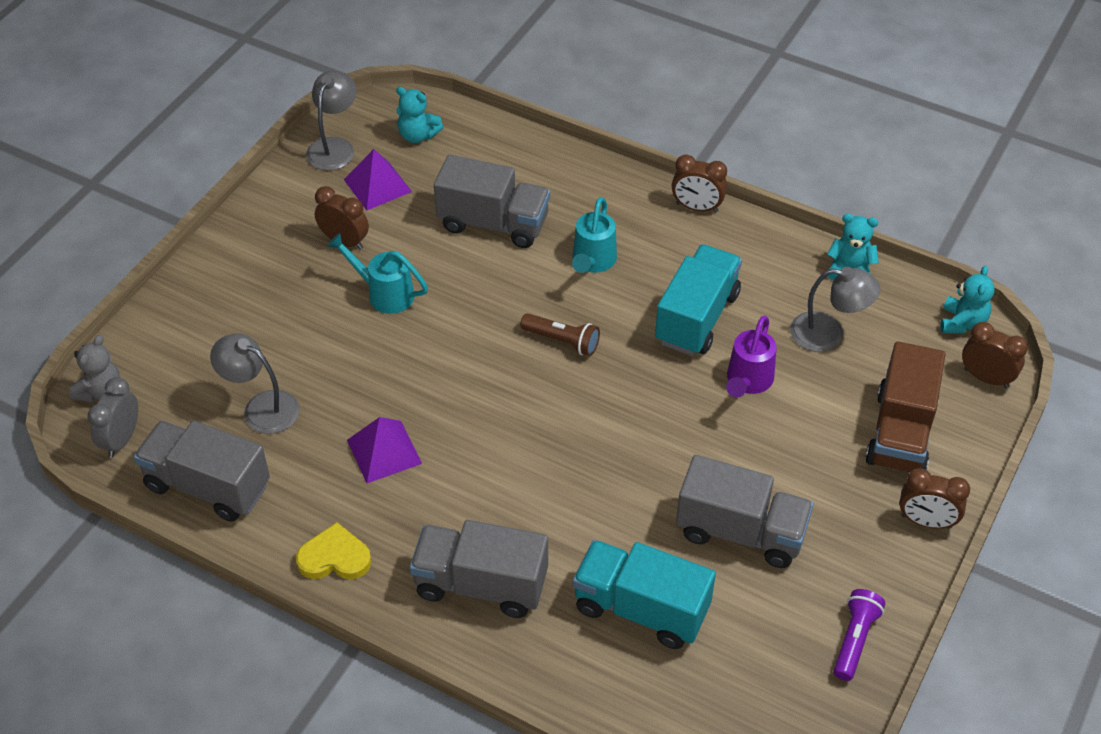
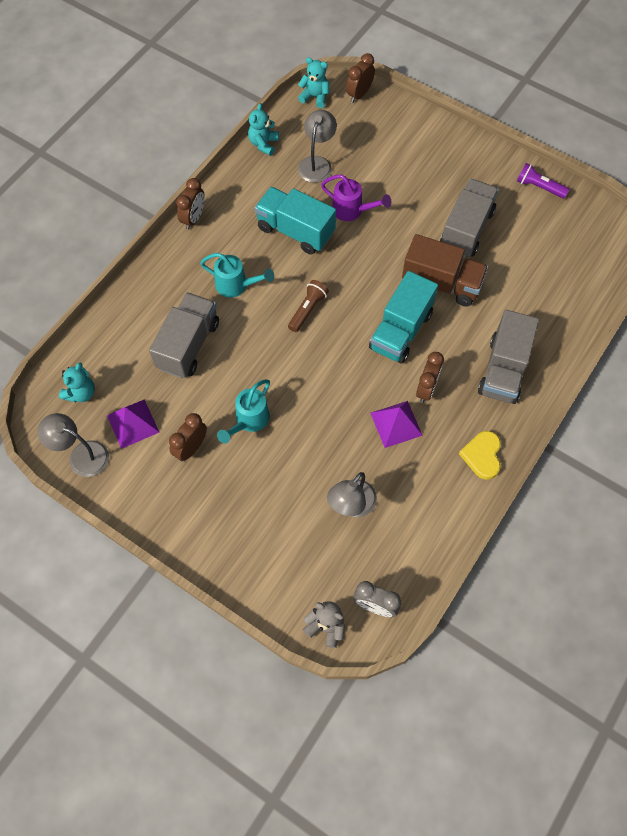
camera: 85 degrees left, 15 degrees up
(207, 486) = (421, 540): grey truck -> none
(640, 609) = (520, 286): turquoise truck -> turquoise truck (401, 331)
(900, 432) = (397, 141): brown truck -> brown truck (441, 283)
(926, 521) = (461, 141): brown clock -> brown clock (426, 389)

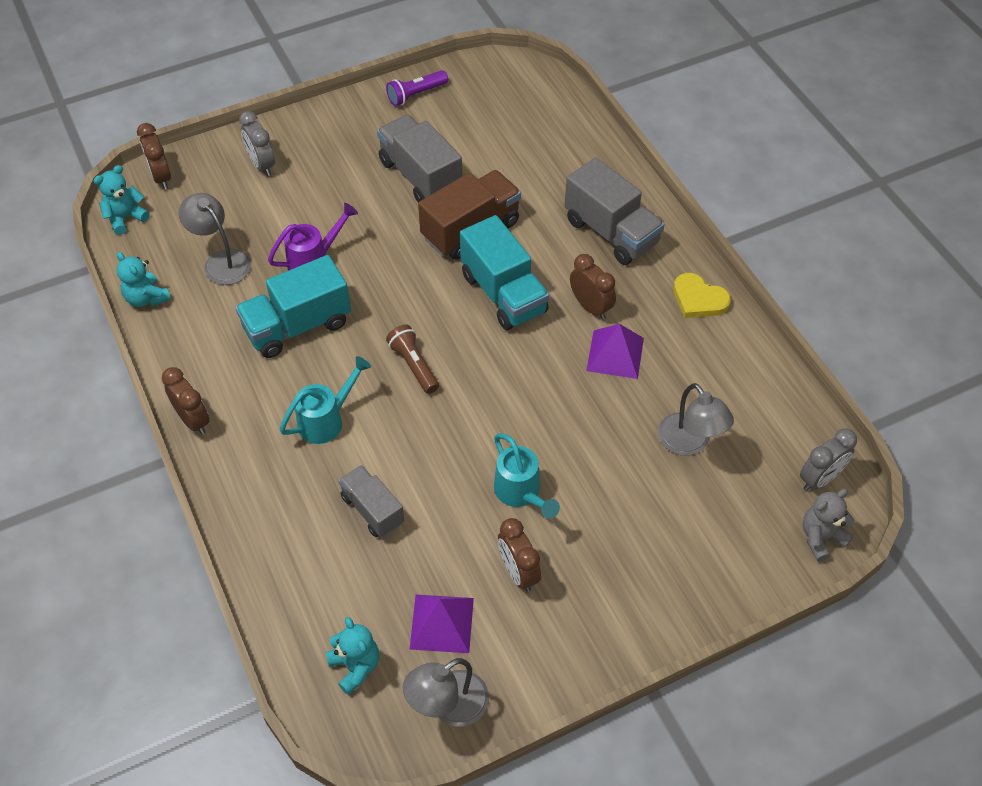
camera: 60 degrees left, 10 degrees down
(188, 345) = (372, 510): grey truck -> grey truck, size x0.62
(409, 138) = (261, 164): none -> grey clock

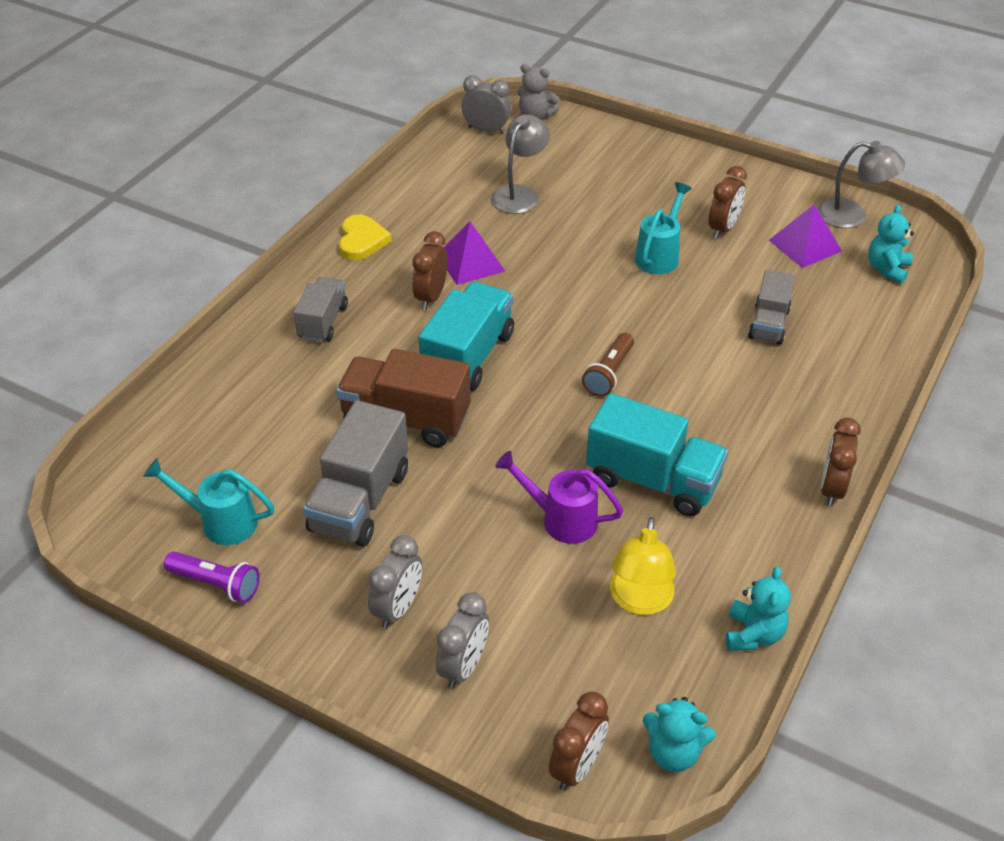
camera: 125 degrees left, 10 degrees down
(221, 261) = (639, 601): grey lamp -> yellow lamp
(325, 157) = (398, 608): none -> grey clock
(326, 420) = (725, 397): turquoise watering can -> turquoise watering can (221, 521)
(611, 232) = (323, 322): grey truck -> grey truck, size x0.62

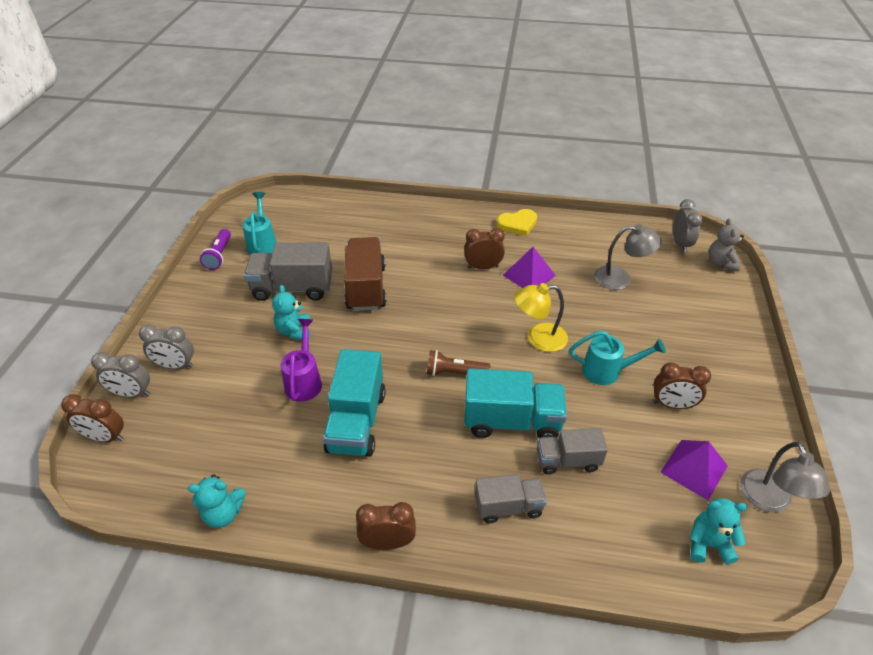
camera: 70 degrees right, 0 degrees up
(323, 322) = (433, 231): grey truck -> grey truck (508, 507)
(398, 608) = (215, 326): grey clock -> grey clock (132, 393)
(468, 357) = (435, 299): turquoise truck -> turquoise truck (512, 421)
(639, 601) = (242, 439): yellow lamp -> yellow lamp (538, 338)
(673, 752) = (117, 486): turquoise teddy bear -> turquoise teddy bear (294, 331)

